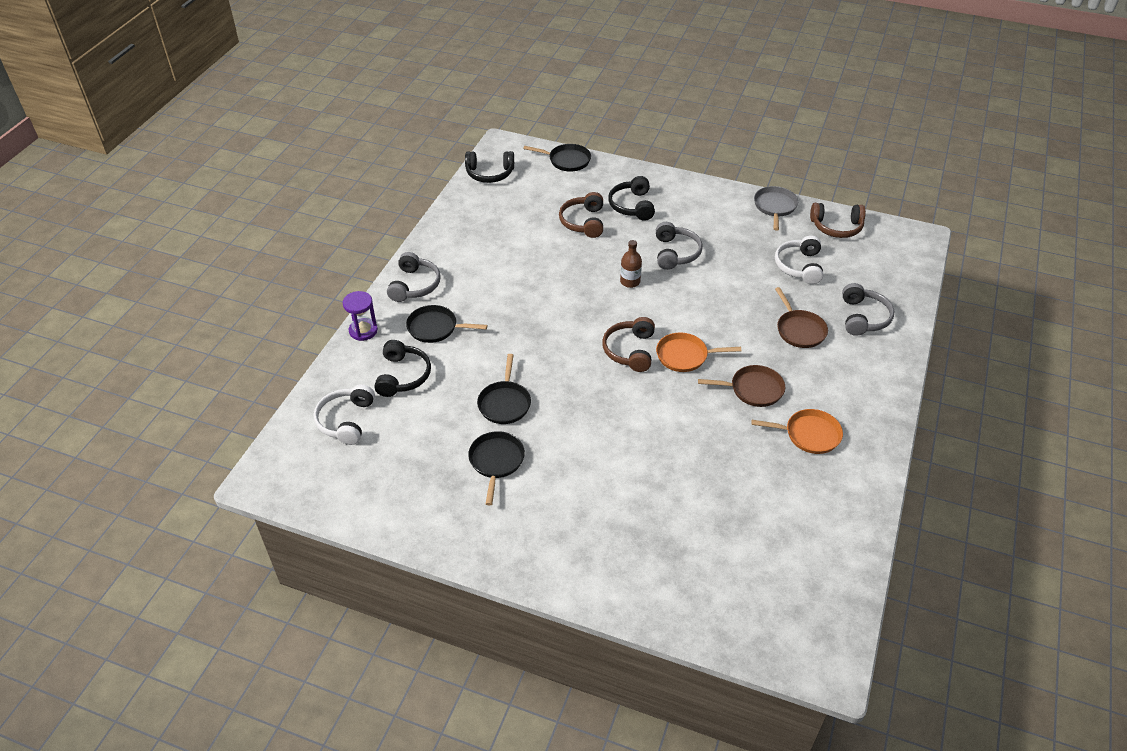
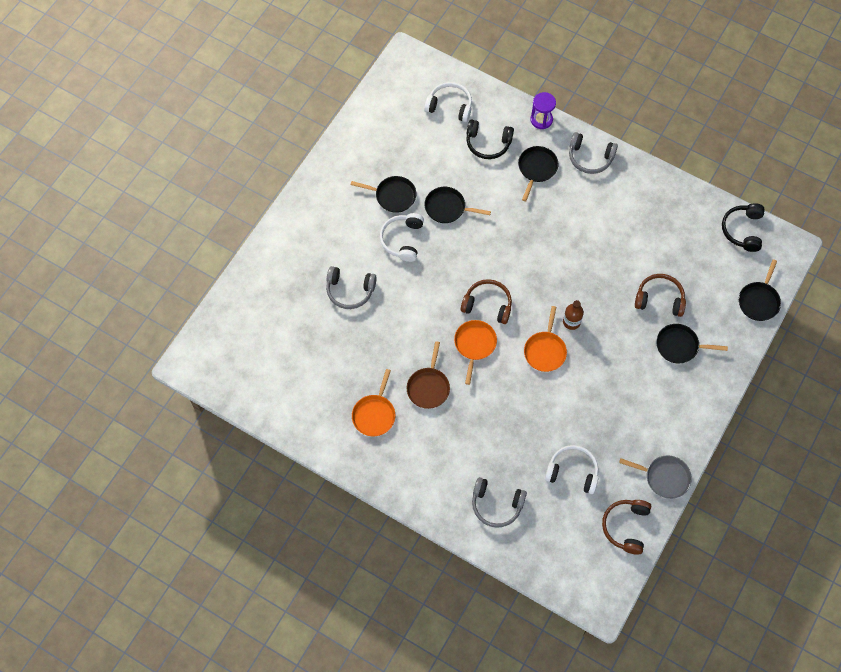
camera: 100 degrees right, 20 degrees up
(561, 442) = (402, 240): none -> white headphones
(632, 206) = (679, 346): black headphones -> black pan
(671, 298) = (545, 351): none -> orange pan
(675, 253) = (605, 368): grey headphones -> grey headphones (350, 290)
(799, 330) = (489, 444): brown pan -> none

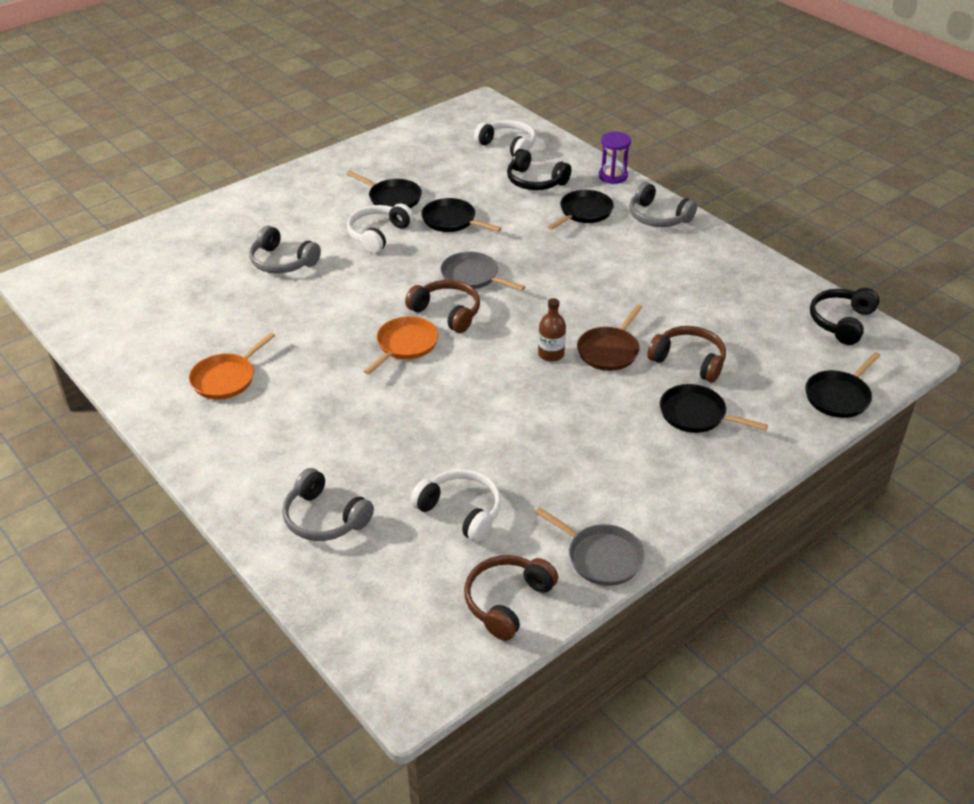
camera: 20 degrees right, 25 degrees down
(428, 387) = (316, 370): brown pan -> brown pan (609, 351)
(488, 263) = (472, 276): none -> grey pan
(545, 351) = (497, 373): orange pan -> none

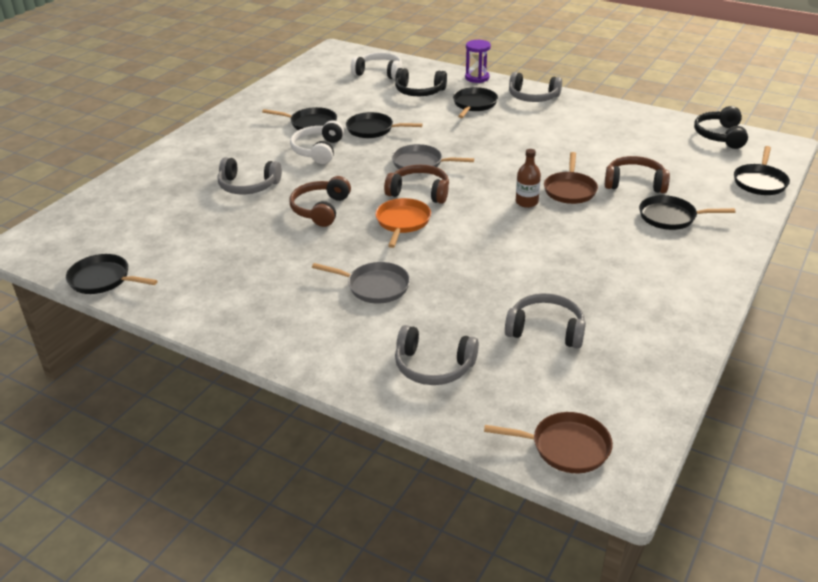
camera: 20 degrees left, 5 degrees down
(89, 336) = (103, 279): none -> black pan
(226, 378) = (261, 282): orange pan -> none
(388, 642) = (566, 447): none -> brown pan
(460, 511) = (546, 330): white headphones -> grey headphones
(507, 601) = (638, 386): brown headphones -> brown headphones (321, 209)
(601, 557) = (684, 333): grey pan -> grey pan (375, 286)

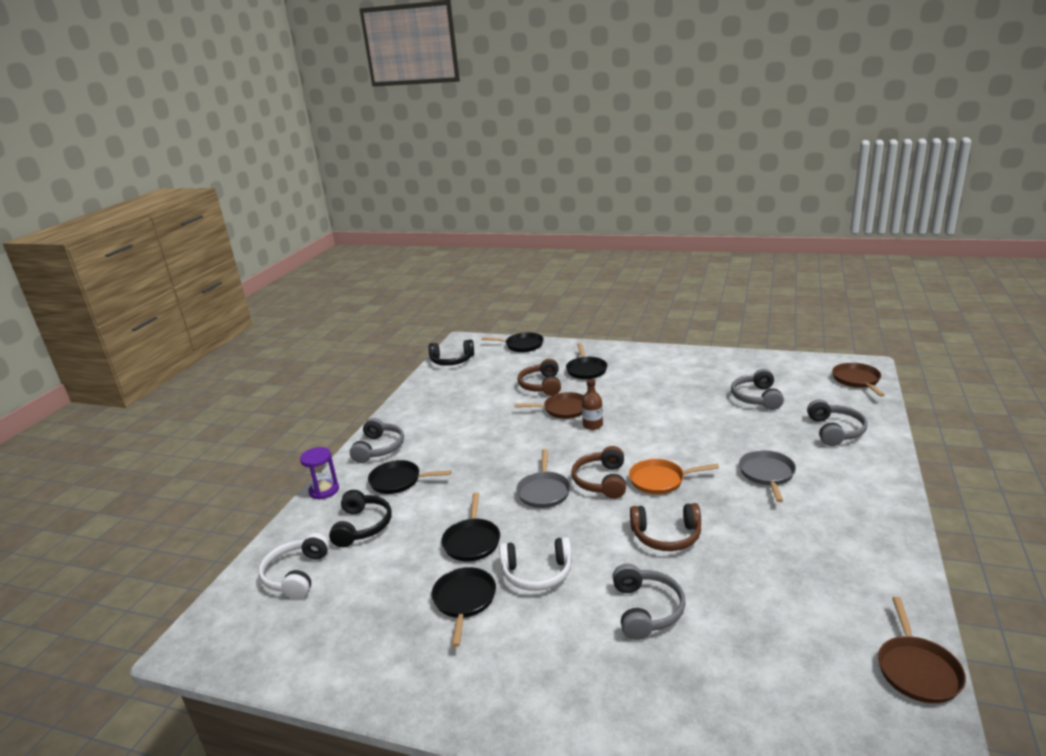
camera: 100 degrees left, 10 degrees down
(103, 279) = (917, 670): black pan -> brown pan

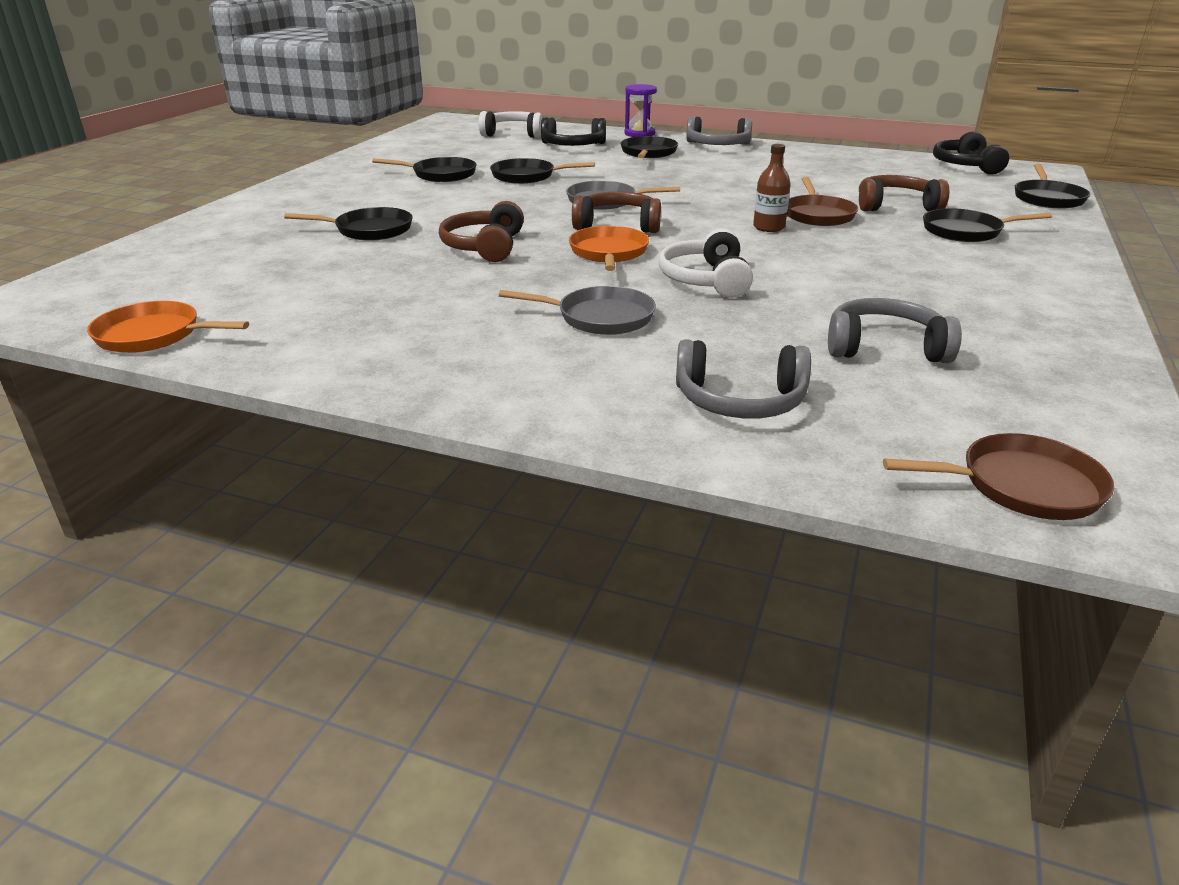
camera: 90 degrees right, 5 degrees up
(537, 573) = (460, 196): white headphones -> white headphones (706, 280)
(646, 610) = (369, 230): grey headphones -> black pan
(917, 670) = (153, 335): brown pan -> orange pan

